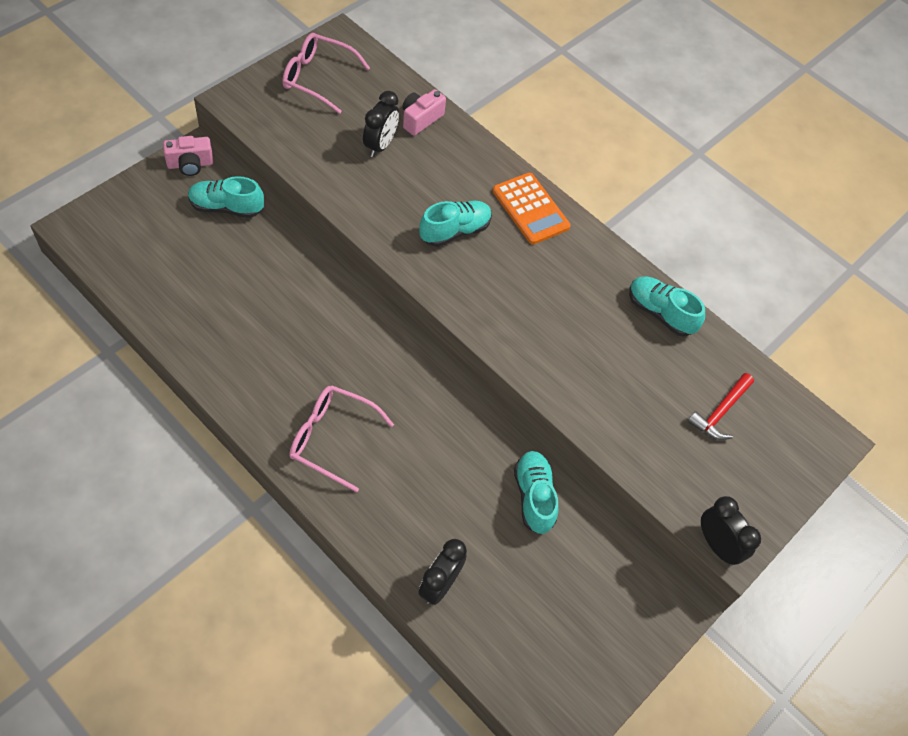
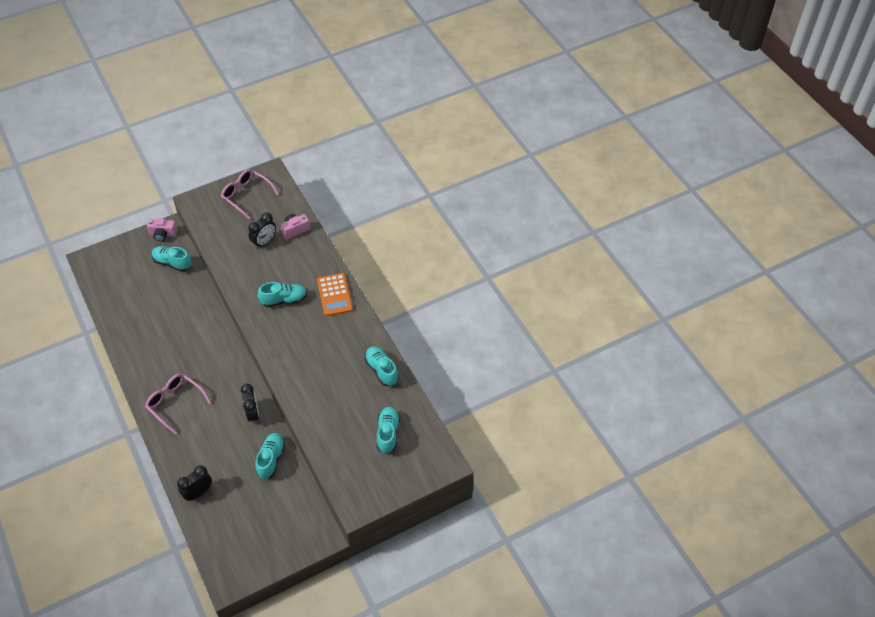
camera: 25 degrees right, 5 degrees down
(717, 545) = (347, 504): black clock -> black clock (253, 414)
(720, 412) = (388, 433): red hammer -> turquoise shoe

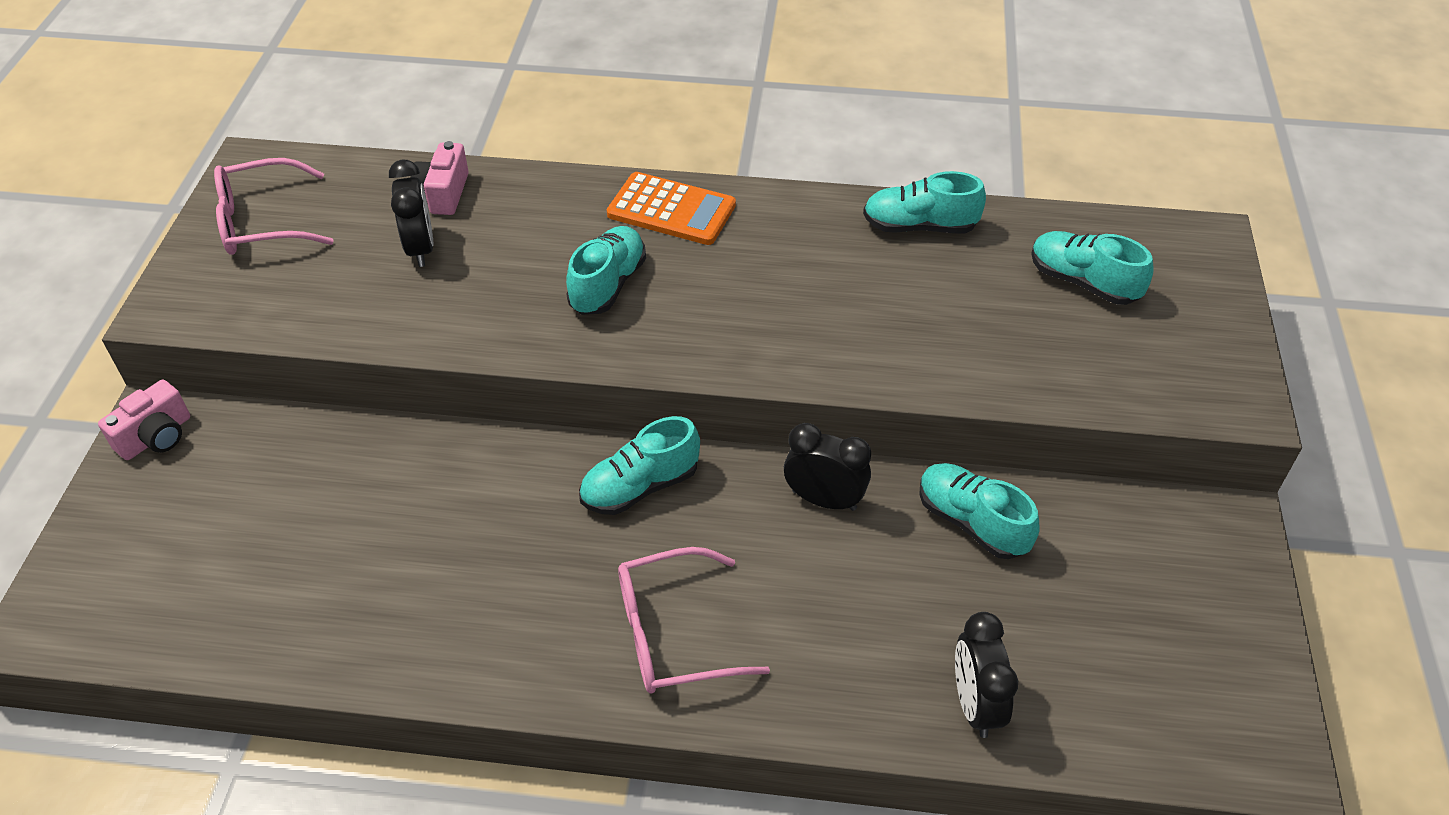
camera: 55 degrees left, 5 degrees down
(172, 263) = (259, 456): turquoise shoe -> turquoise shoe (640, 487)

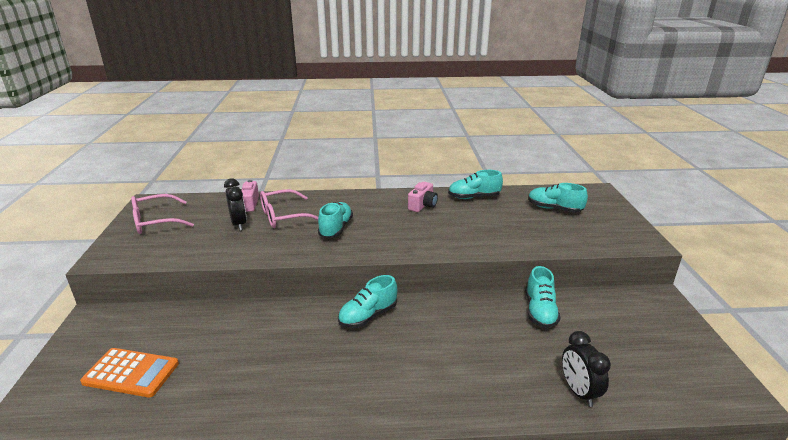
camera: 10 degrees left, 20 degrees down
(156, 436) = (94, 324): pink camera -> pink camera (423, 205)
(671, 210) = (359, 201): orange calculator -> orange calculator (131, 373)
(674, 634) = (405, 380): pink glasses -> pink glasses (284, 216)
(824, 500) = (464, 311): black clock -> none
(971, 522) = (540, 311): turquoise shoe -> turquoise shoe turned 120 degrees counterclockwise

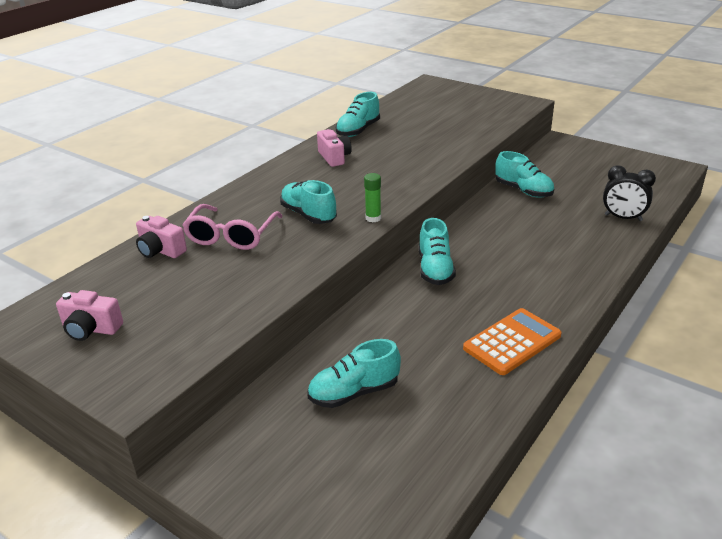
camera: 50 degrees left, 5 degrees up
(131, 373) = (356, 451): orange calculator -> orange calculator (512, 342)
(156, 221) = (91, 329): pink glasses -> pink camera
(239, 224) = (202, 269): black clock -> none
(358, 252) = (373, 218): none -> green glue stick
(554, 209) = (431, 109): turquoise shoe -> turquoise shoe (354, 392)

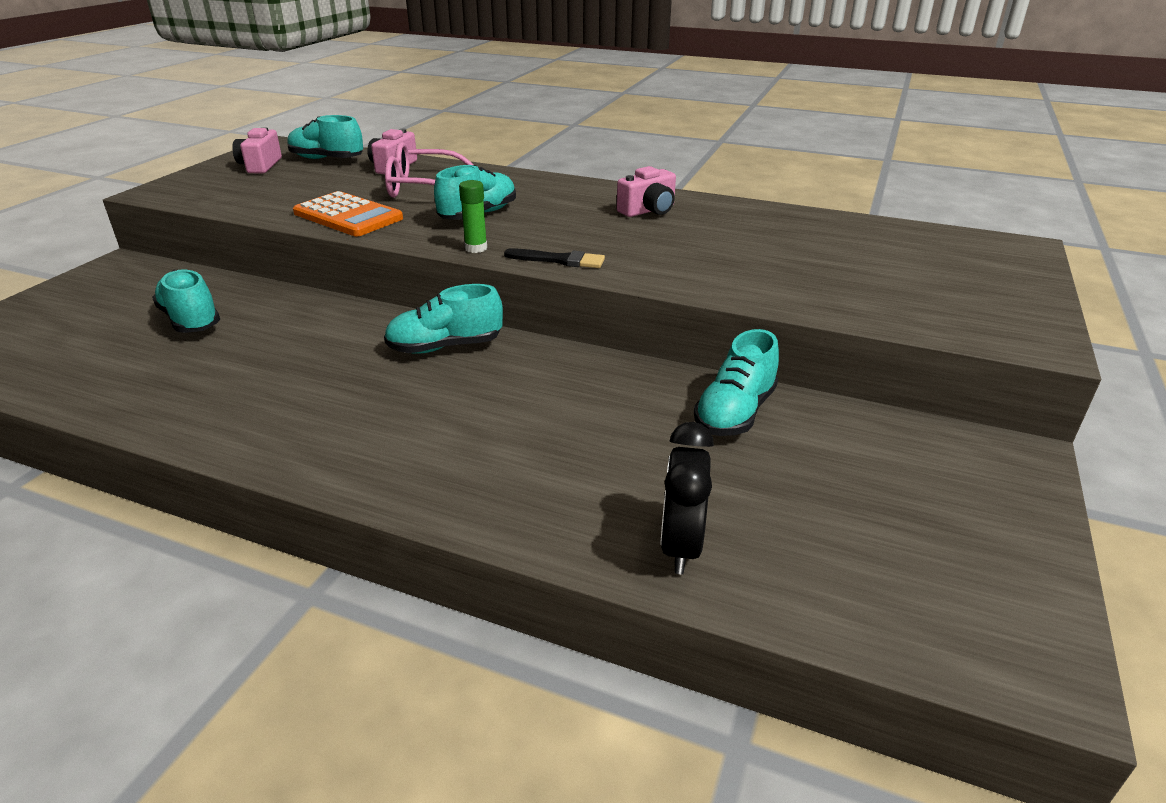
camera: 75 degrees right, 0 degrees up
(358, 130) = (751, 215): turquoise shoe -> turquoise shoe (326, 159)
(404, 192) = (559, 260): none -> black brush
(512, 342) = (257, 418): orange calculator -> orange calculator (348, 216)

